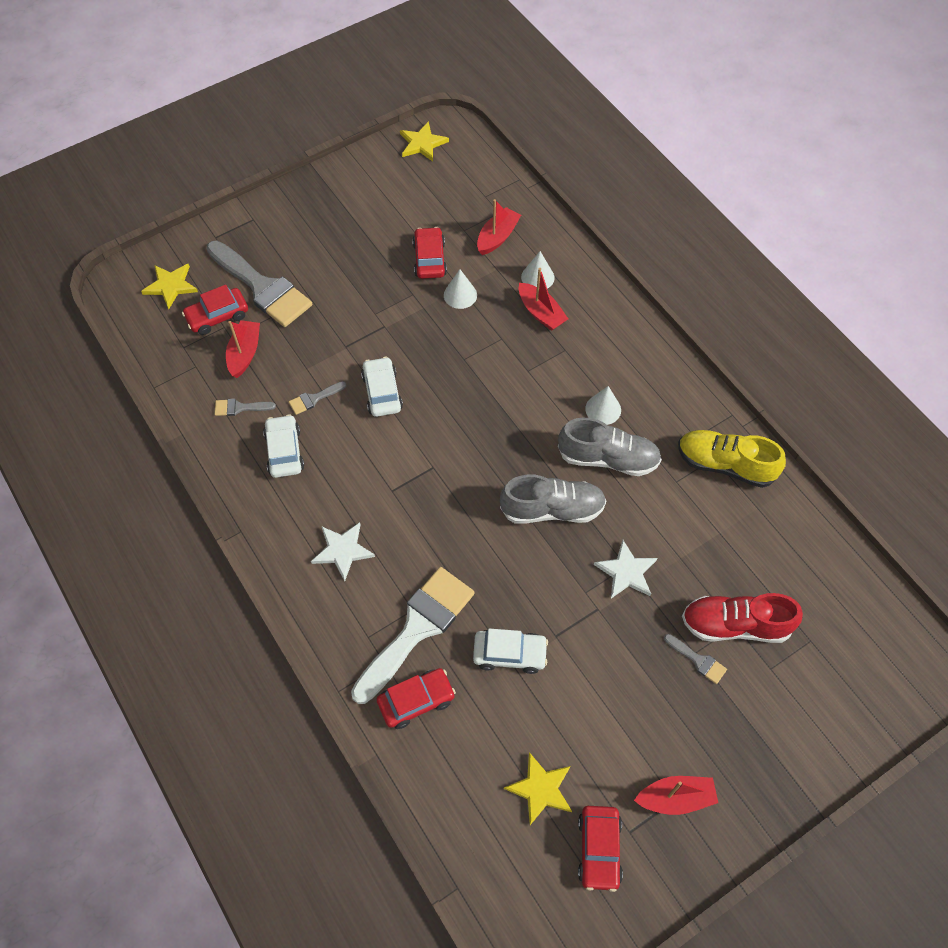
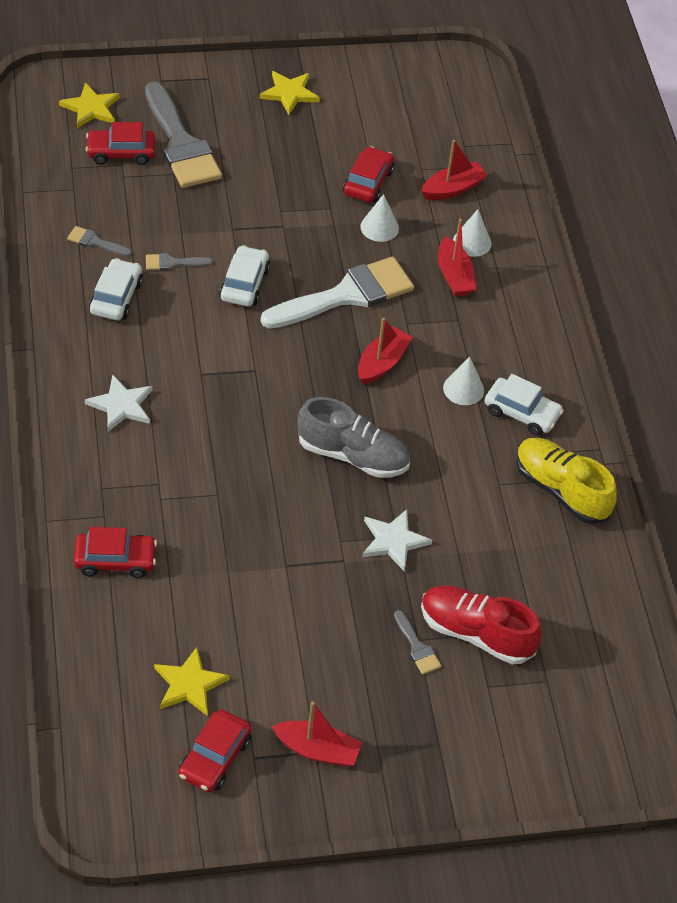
camera: 20 degrees right, 10 degrees down
(245, 353) = (128, 196): red boat -> red boat (382, 363)
(417, 628) = (153, 501): white brush -> white brush (346, 295)
(422, 143) = (428, 71): yellow star -> yellow star (289, 93)
(509, 654) = (230, 560): white car -> white car (522, 413)
(608, 458) = (440, 435): grey shoe -> none

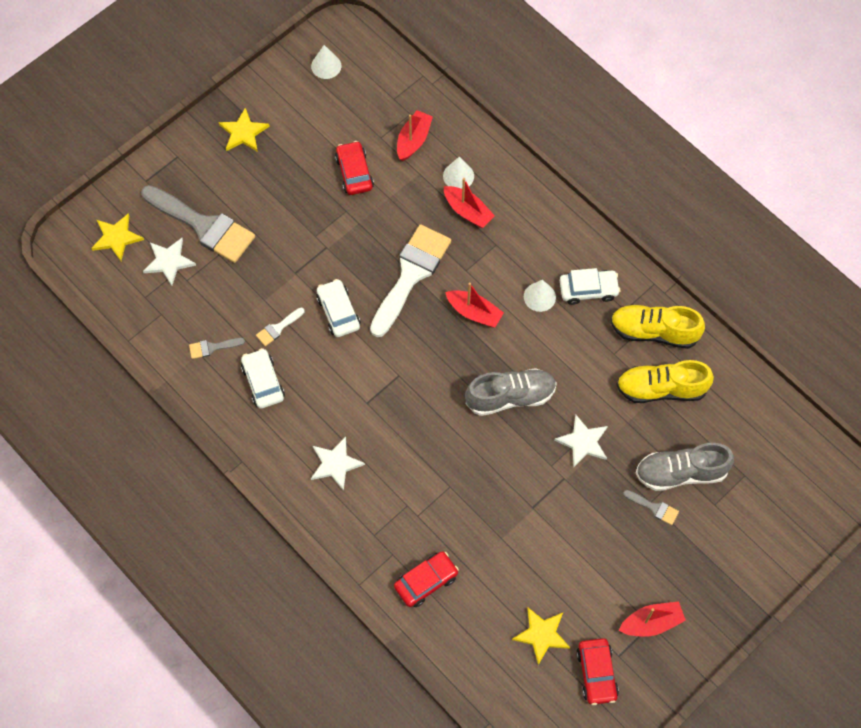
camera: 30 degrees left, 15 degrees up
(121, 153) = (169, 261): red car -> white star
(173, 263) = (278, 328): grey brush -> white brush
(379, 227) = (390, 205): white cone -> white cone (326, 66)
(382, 363) = (474, 312): red boat -> red boat turned 120 degrees clockwise
(476, 633) = (680, 473): red shoe -> grey shoe
(522, 545) = (661, 389): none -> yellow shoe

